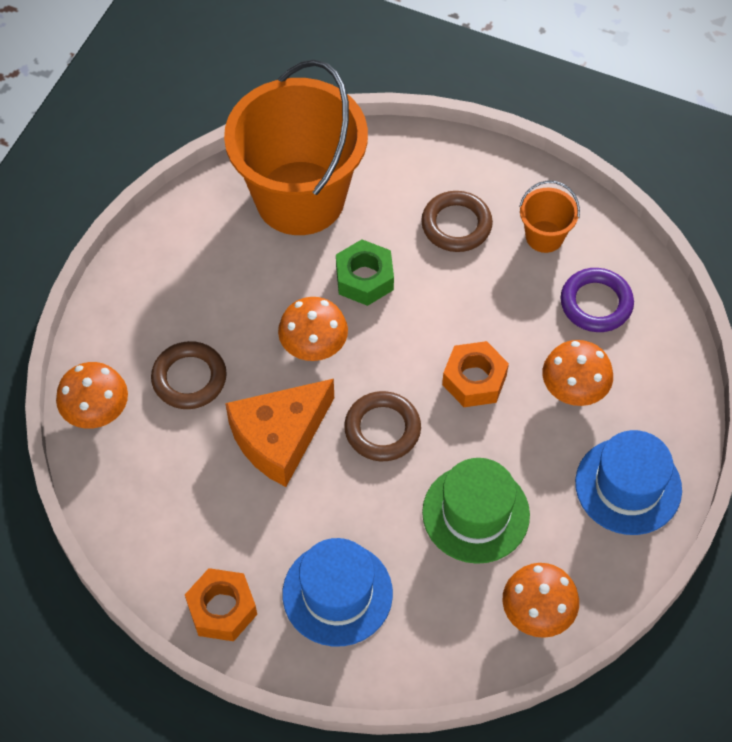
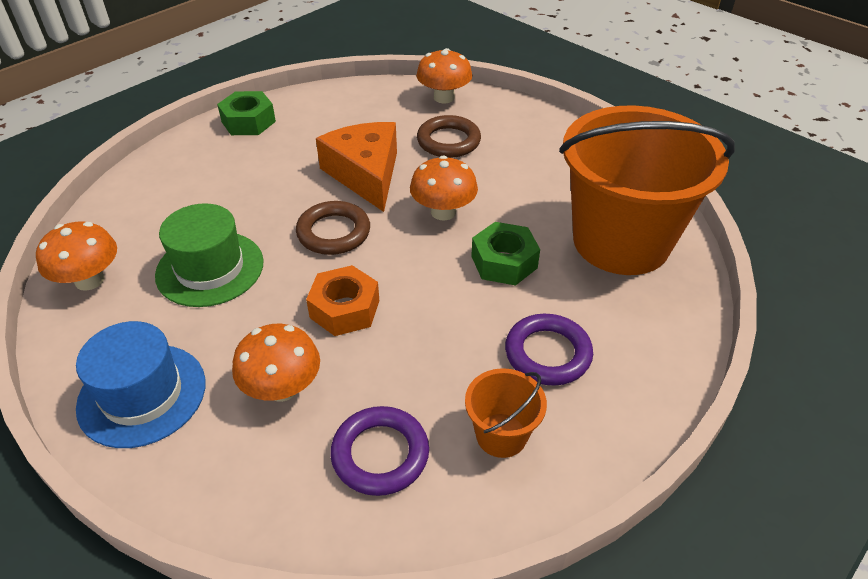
camera: 110 degrees right, 15 degrees down
(222, 609) = (248, 121): orange nut -> green nut
(337, 593) = (211, 174): blue hat -> none
(456, 225) = (547, 353): brown ring -> purple ring

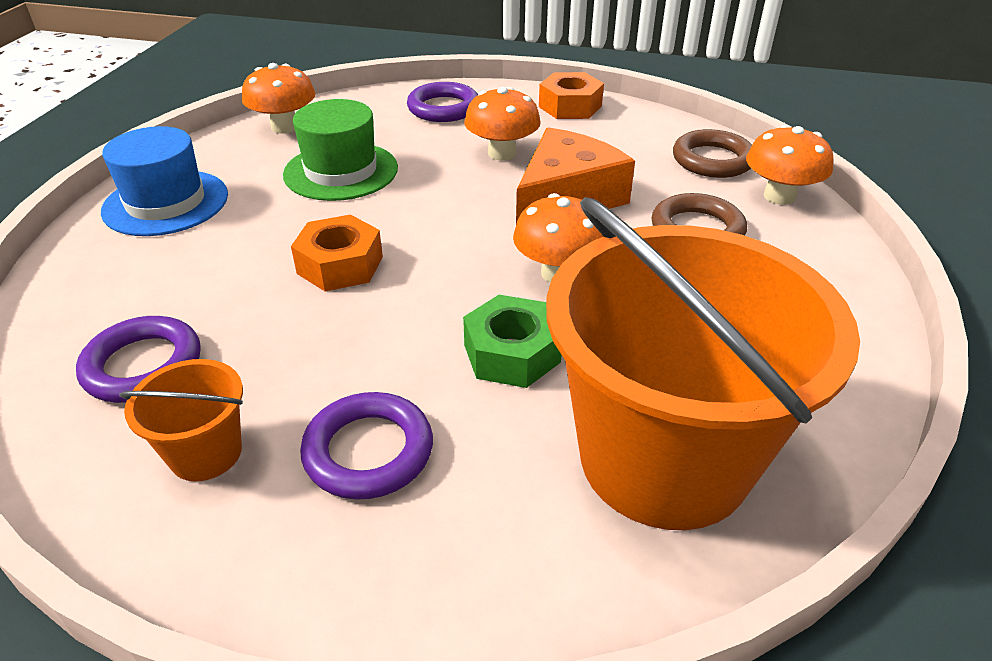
camera: 60 degrees right, 5 degrees down
(173, 180) = (443, 108): none -> purple ring
(248, 121) = (570, 106): green nut -> orange nut
(282, 388) = (207, 270): orange mushroom -> orange mushroom (502, 153)
(333, 232) = (451, 215): brown ring -> brown ring (712, 160)

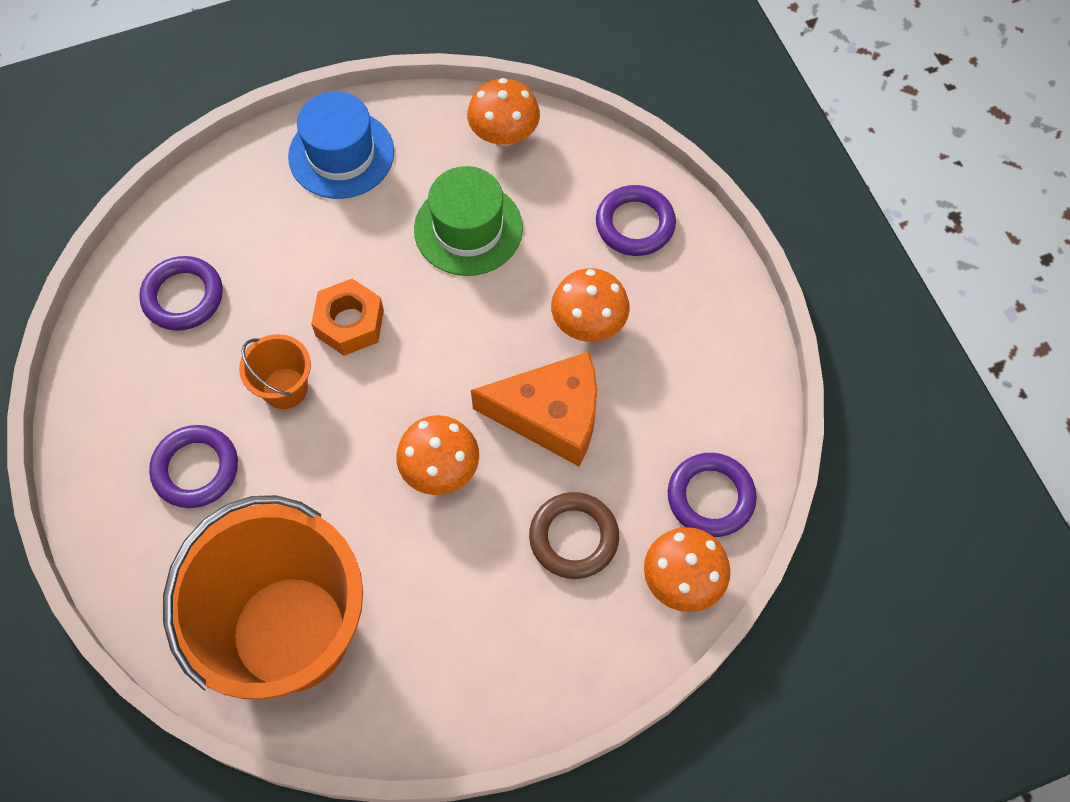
camera: 55 degrees right, 25 degrees up
(206, 453) = (143, 389): orange bucket -> orange bucket (285, 388)
(512, 353) = (329, 492): green nut -> none
(570, 106) = (725, 323): orange nut -> none
(712, 160) = (710, 497): brown ring -> purple ring

